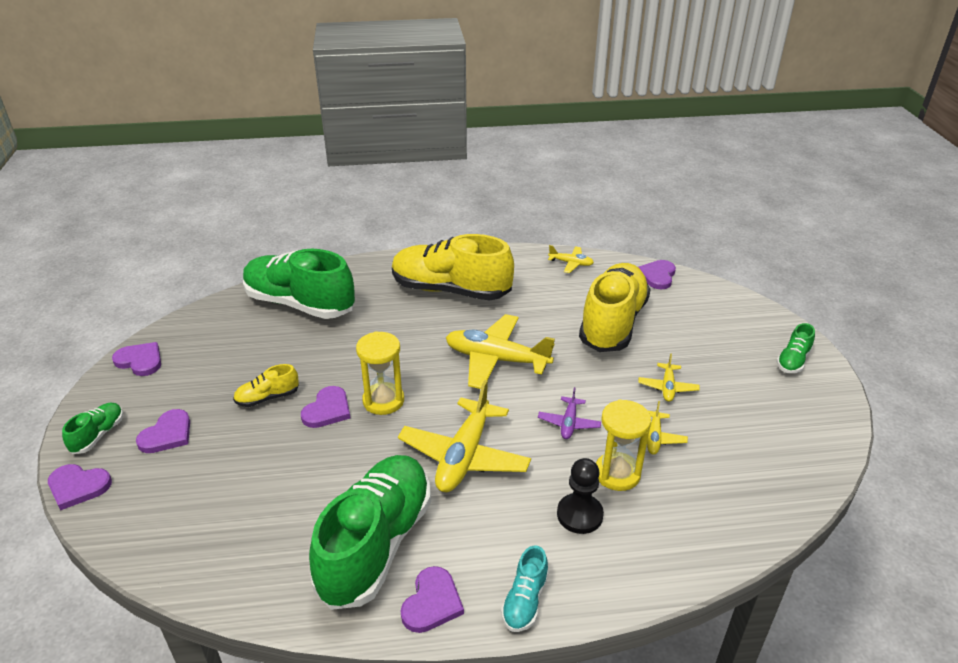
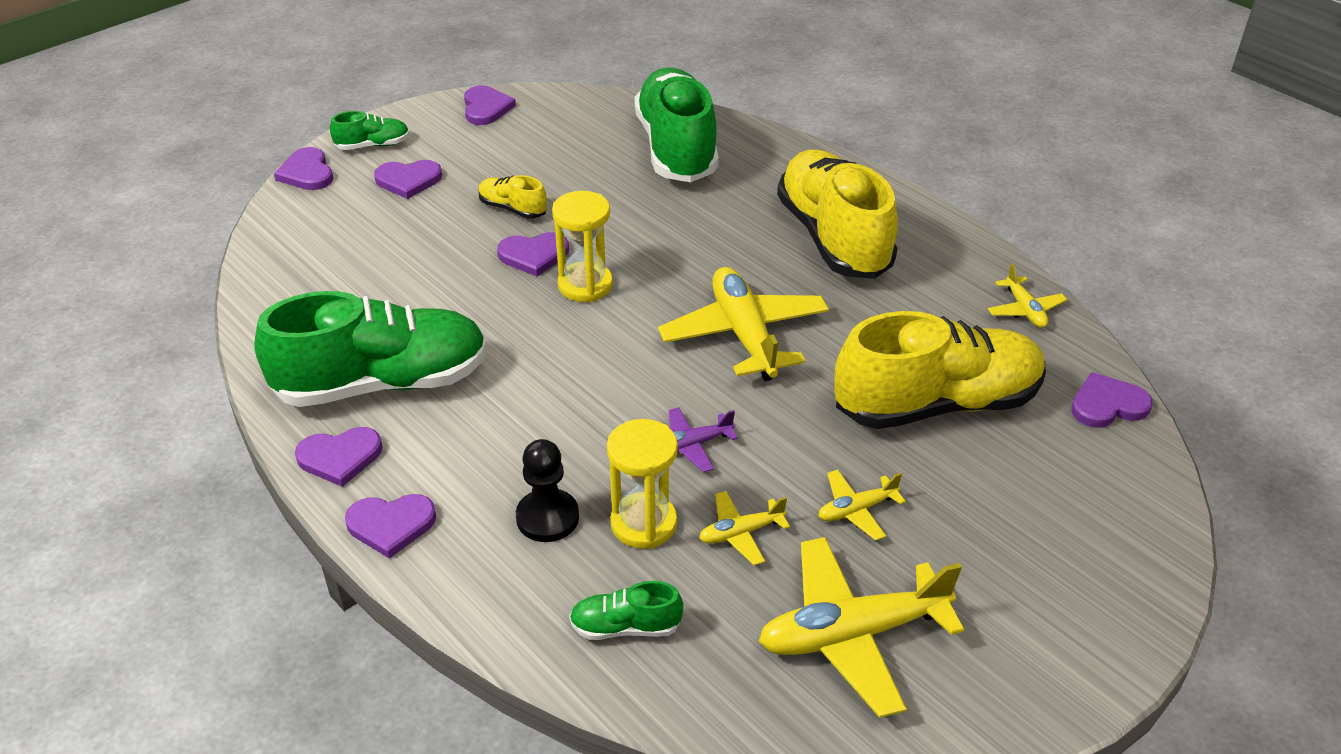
camera: 55 degrees right, 5 degrees up
(464, 456) = (557, 385): yellow plane -> yellow plane (852, 634)
(525, 600) = (391, 525): turquoise shoe -> purple heart
(793, 361) = (1073, 630): green shoe -> green shoe (626, 627)

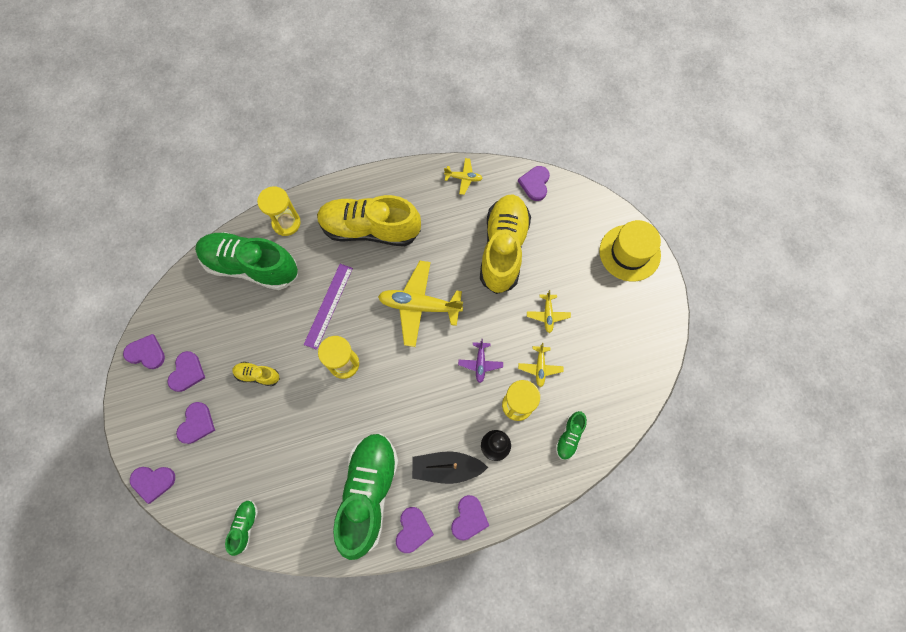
camera: 65 degrees left, 30 degrees up
(373, 145) = (146, 433): green shoe -> green shoe (245, 526)
(471, 464) = (446, 468): none -> black boat
(513, 209) = (258, 375): yellow shoe -> yellow shoe turned 45 degrees clockwise
(534, 255) = (305, 380): purple heart -> purple heart (187, 372)
(670, 238) = (328, 305): none -> purple ruler
(770, 156) = (286, 223): none -> yellow hourglass
(852, 634) = (608, 350): yellow plane -> none
(1100, 601) = (629, 253): none -> yellow hat

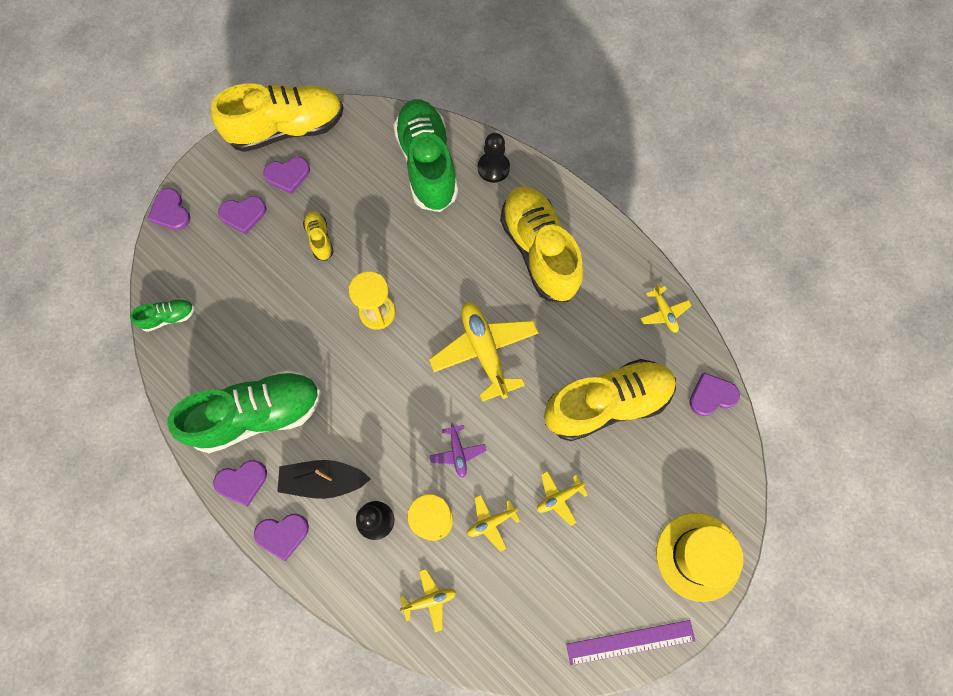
camera: 60 degrees right, 0 degrees up
(146, 353) = (287, 129): purple heart -> yellow shoe
(286, 223) = (493, 168): yellow hourglass -> black pawn
(328, 305) = (430, 261): purple ruler -> purple ruler (630, 642)
(446, 468) = (323, 481): black boat -> black boat turned 60 degrees counterclockwise
(480, 363) = (457, 453): purple plane -> purple plane turned 75 degrees counterclockwise
(569, 437) = (429, 600): green shoe -> yellow plane

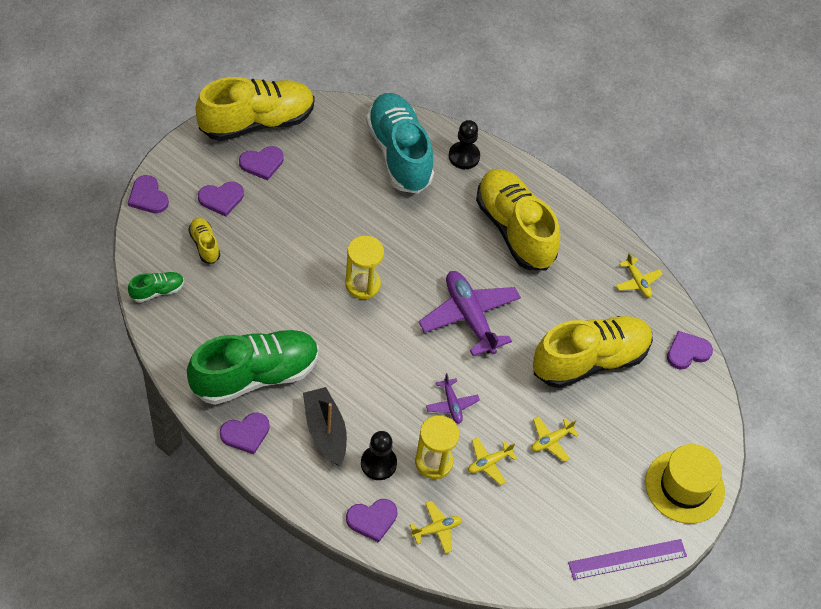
camera: 10 degrees left, 15 degrees down
(282, 534) = (290, 478): purple heart -> purple heart (372, 519)
(320, 239) = (300, 220): yellow shoe -> yellow shoe (205, 245)
(323, 481) = (325, 431): black boat -> black boat turned 75 degrees clockwise
(427, 165) = (399, 153): green shoe -> turquoise shoe
(484, 351) = (469, 317): yellow plane -> purple plane

